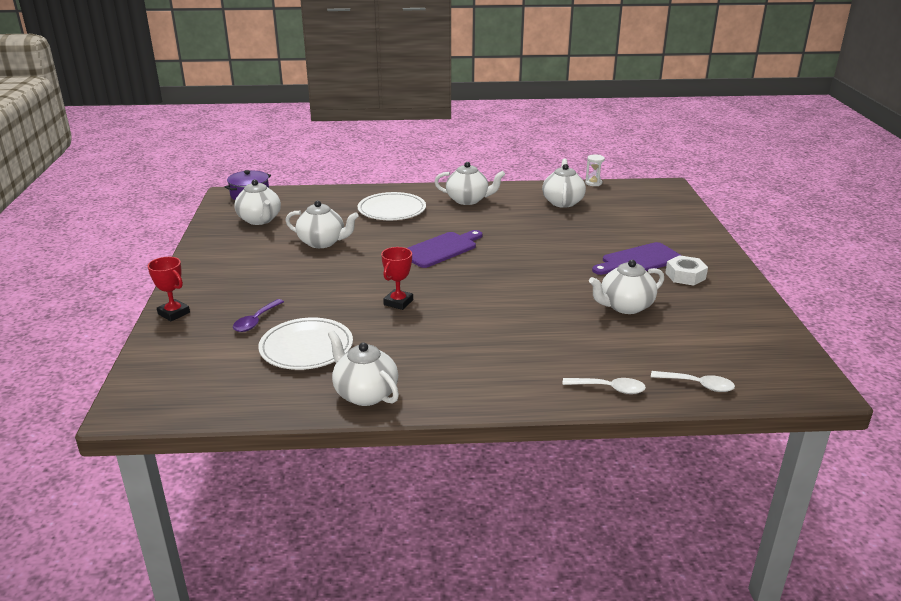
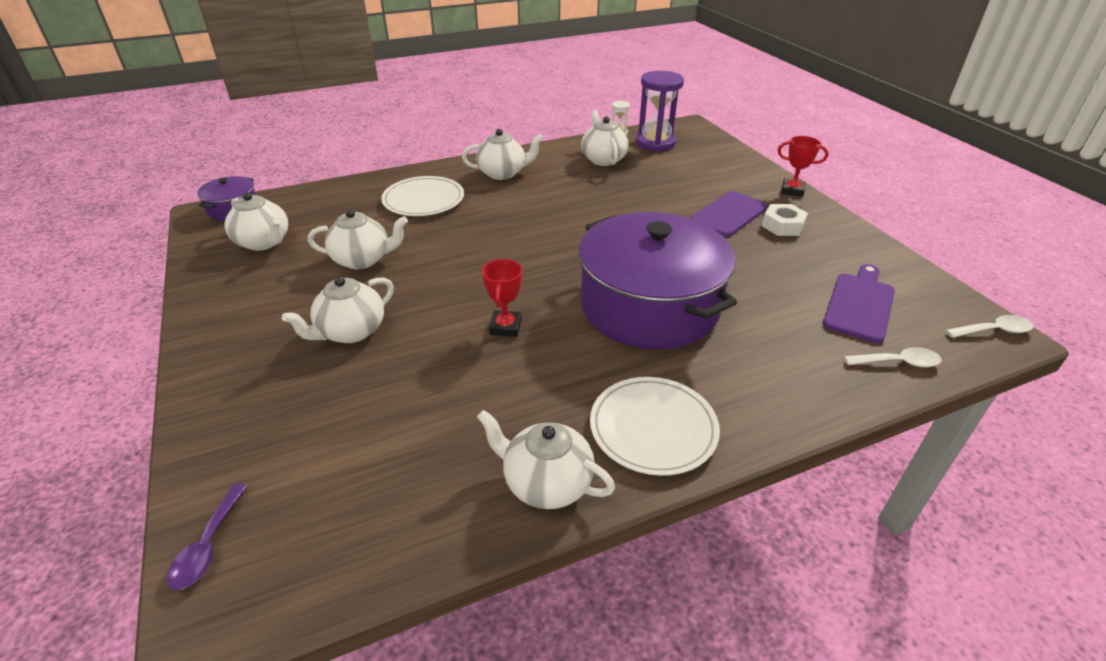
camera: 20 degrees left, 10 degrees up
(174, 313) = (206, 416): red trophy -> red trophy (792, 190)
(256, 321) = (334, 400): purple spoon -> purple spoon (208, 545)
(306, 347) = (426, 426): white plate -> white plate (653, 428)
(441, 249) = (511, 241): purple cutting board -> purple cutting board (859, 304)
(519, 310) = (649, 306): none -> purple pot
(609, 389) = (817, 392): white spoon -> white spoon (993, 331)
(621, 195) = (655, 143): none -> purple hourglass
(625, 306) = (754, 276): white teapot -> white teapot (351, 331)

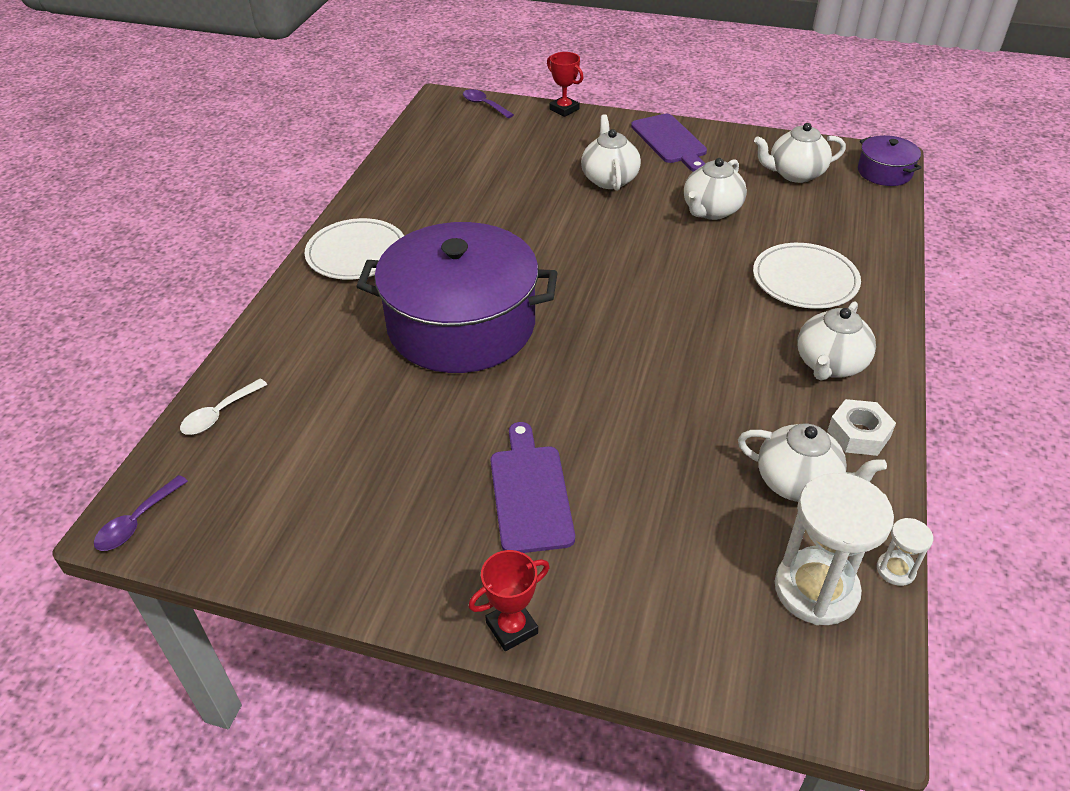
camera: 130 degrees right, 5 degrees up
(505, 327) = (531, 242): red trophy -> red trophy (564, 109)
(546, 483) = (381, 198): white teapot -> none
(655, 143) = (816, 590): purple hourglass -> white hourglass
(783, 226) = (454, 529): white nut -> white nut (858, 434)
(859, 304) = (287, 460): purple cutting board -> purple cutting board (670, 141)
(993, 331) = (137, 521): white spoon -> purple spoon

